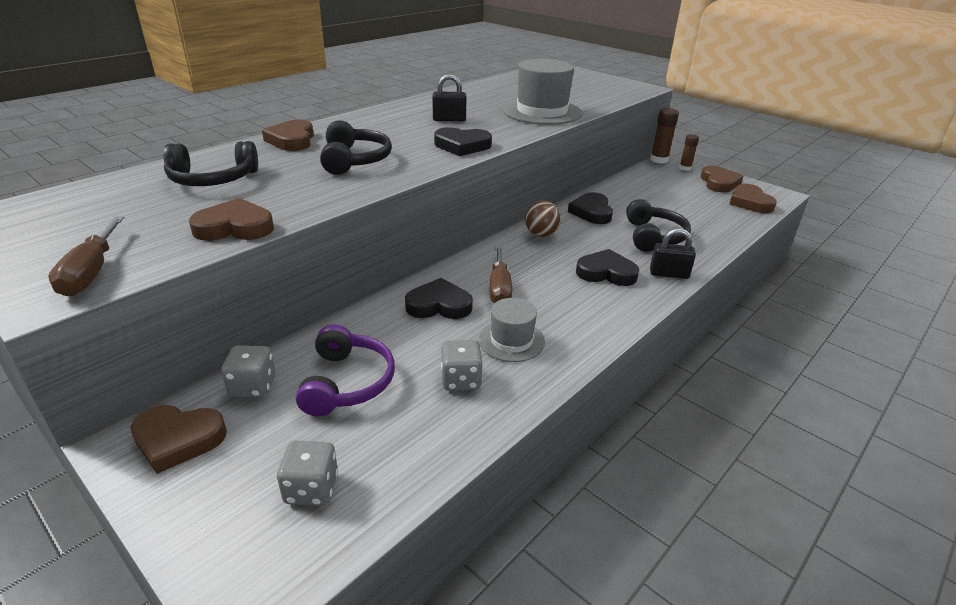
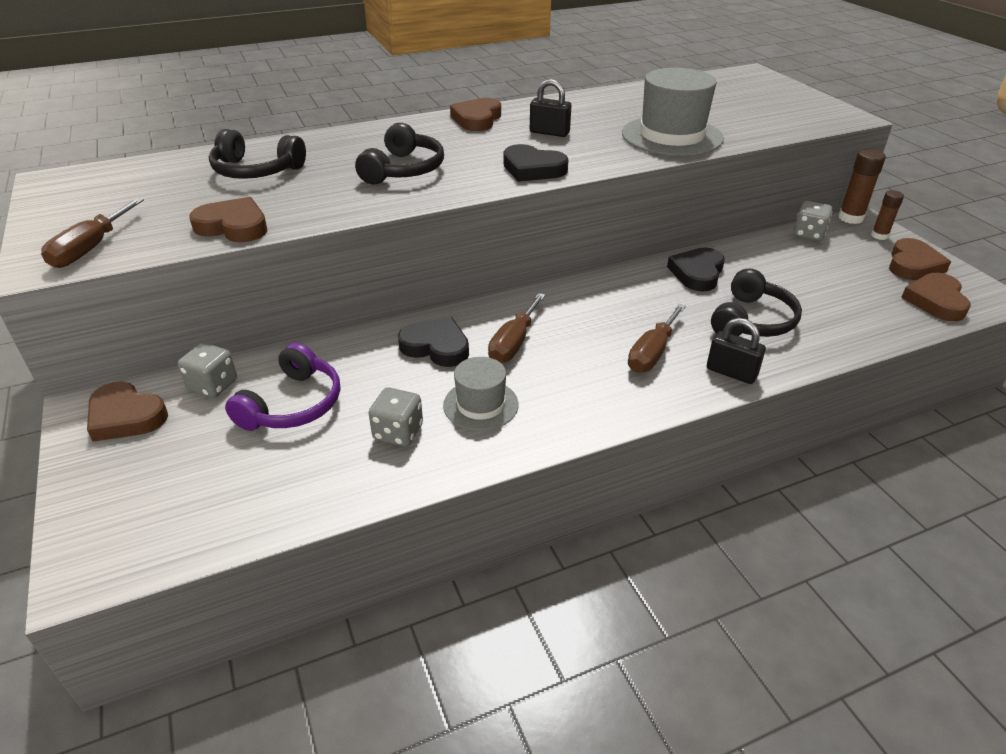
camera: 25 degrees right, 5 degrees up
(292, 140) = (363, 137): brown heart -> brown heart (477, 119)
(311, 489) = (195, 495): grey dice -> grey dice (808, 234)
(541, 234) = (611, 289): brown ball -> none
(606, 273) = (652, 353): black heart -> brown screwdriver

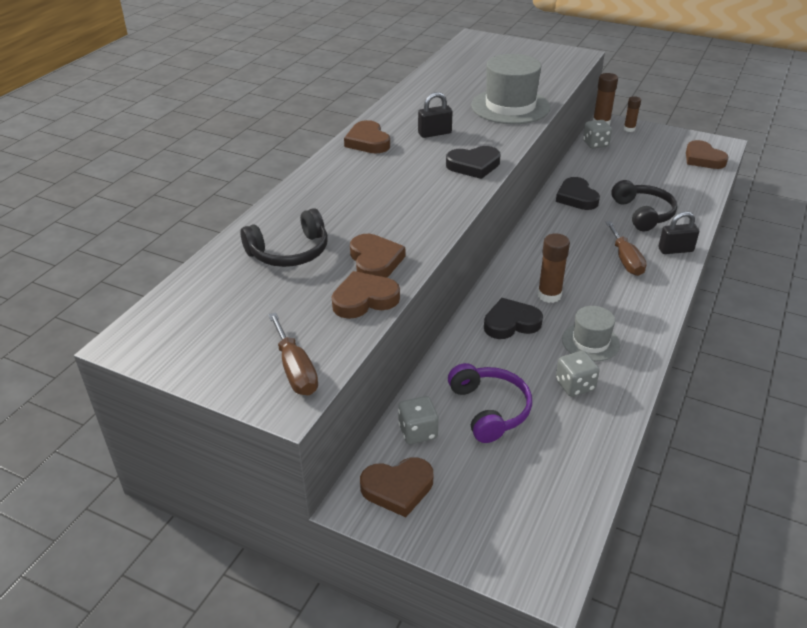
camera: 40 degrees left, 0 degrees up
(403, 170) = (394, 203): black headphones -> none
(514, 343) = (549, 295): brown screwdriver -> brown glue stick
(913, 265) = (667, 141): brown heart -> brown heart (375, 261)

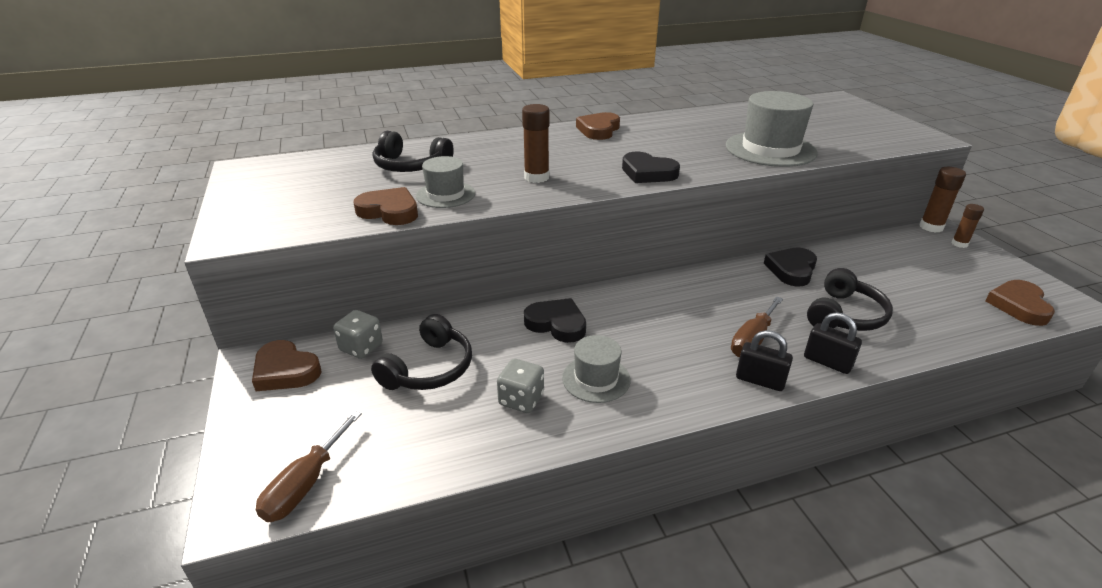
camera: 45 degrees right, 5 degrees down
(295, 370) = (270, 225): brown screwdriver -> brown screwdriver (306, 484)
(375, 261) = (445, 195): brown heart -> grey hat
(434, 133) = (661, 143): black padlock -> black padlock (760, 380)
(489, 409) = (429, 368): purple headphones -> black headphones
(549, 295) = (626, 324): brown glue stick -> brown glue stick (536, 177)
(595, 144) = (892, 240): grey dice -> none

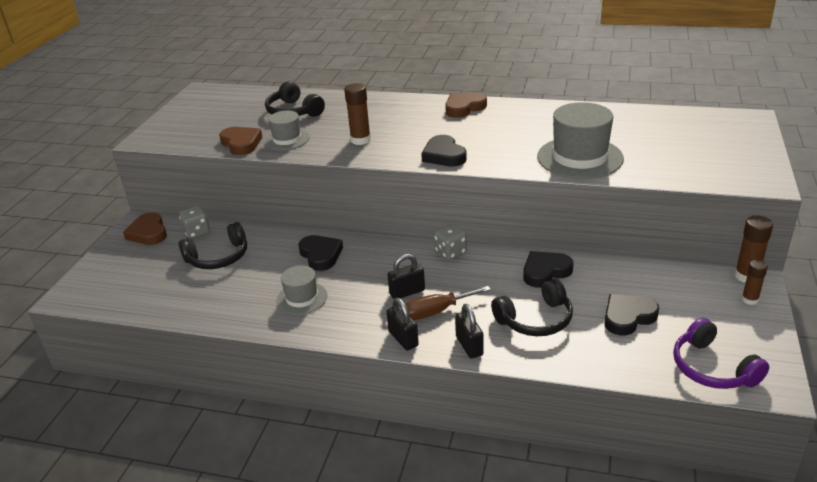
camera: 35 degrees right, 0 degrees up
(306, 484) = (103, 296): brown screwdriver -> none
(521, 399) = (246, 294): grey dice -> grey dice (450, 252)
(699, 331) = (407, 292): none -> black padlock
(906, 286) = (628, 317): none -> black heart
(1018, 306) = (712, 368): brown heart -> purple headphones

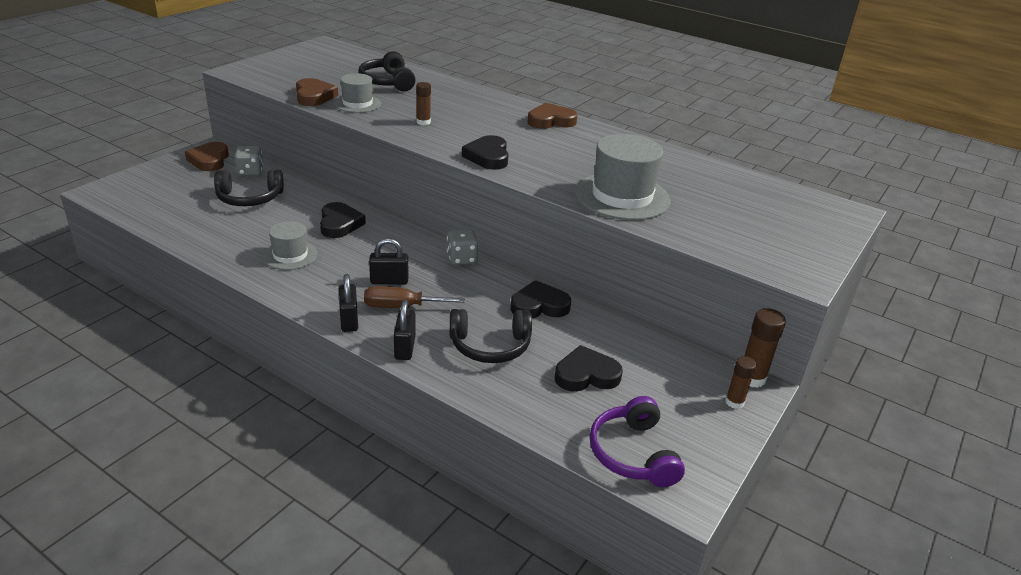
camera: 15 degrees right, 0 degrees up
(360, 140) = (423, 122): brown glue stick -> brown glue stick, size x0.65

